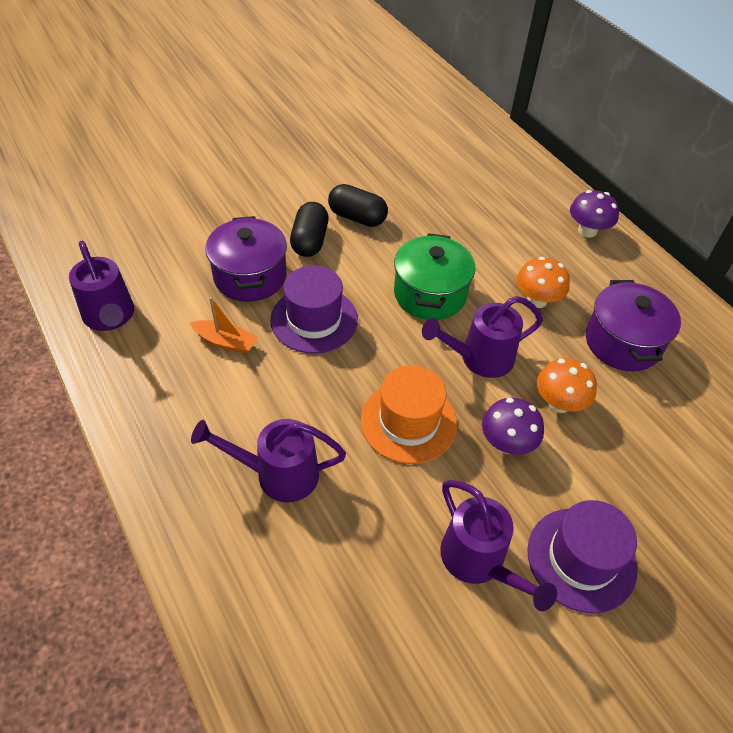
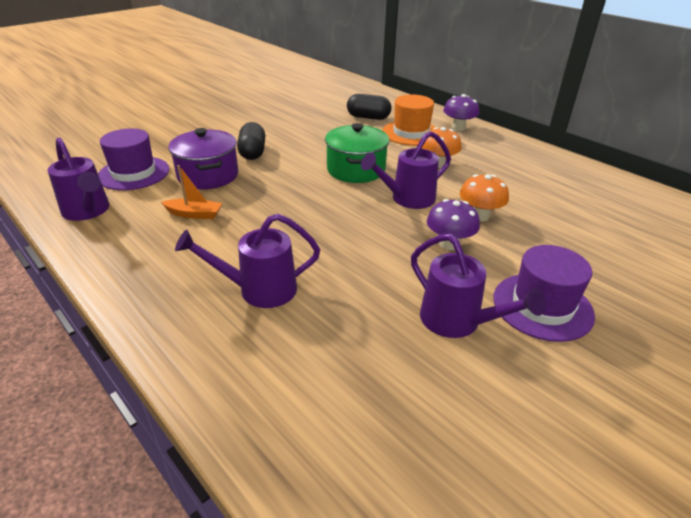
camera: 10 degrees left, 15 degrees down
(314, 319) = (267, 193): purple hat -> purple hat (134, 173)
(357, 217) = (287, 137): black capsule -> black capsule (368, 117)
(408, 422) = (364, 242): orange hat -> orange hat (411, 133)
(622, 342) = (511, 178): purple pot -> none

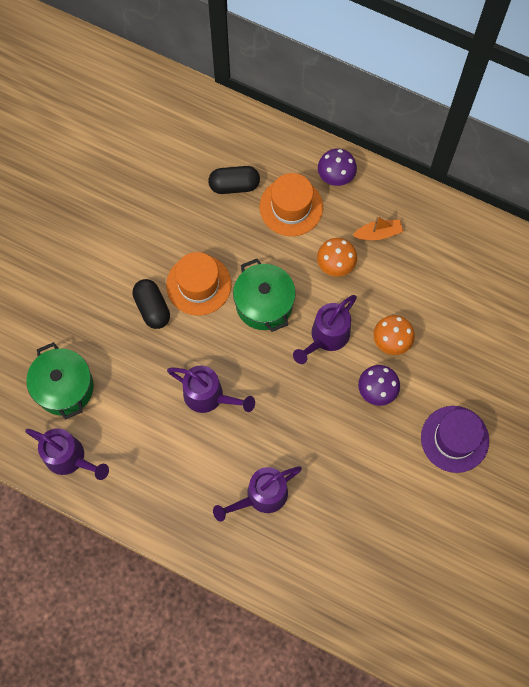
camera: 20 degrees left, 35 degrees up
(134, 173) = (64, 387): purple hat -> green pot
(194, 214) = (160, 428): orange boat -> orange boat (378, 233)
(208, 175) = (135, 365): purple pot -> none
(303, 150) = (198, 285): none -> orange hat
(458, 322) = (403, 476): purple watering can -> purple watering can (209, 396)

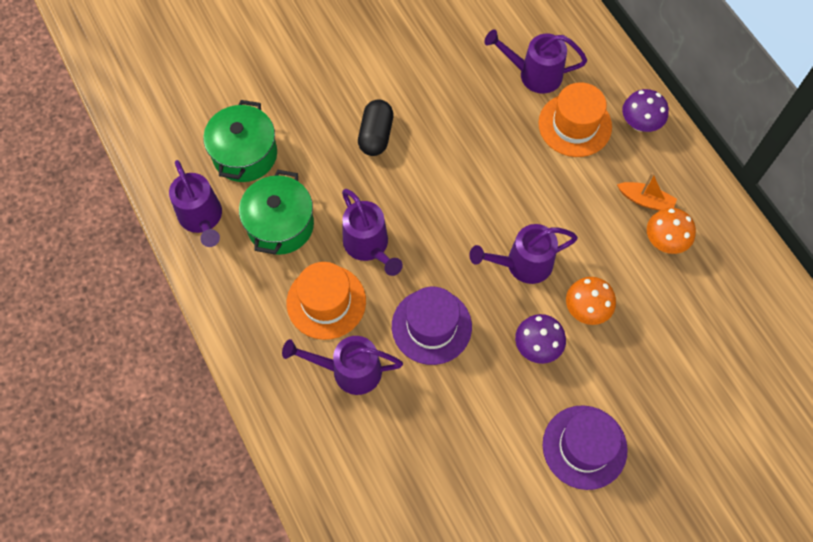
camera: 35 degrees right, 5 degrees down
(198, 285) = (434, 141): orange hat -> orange hat (326, 302)
(234, 185) = (533, 74): black capsule -> purple watering can
(264, 304) = (484, 196): green pot -> green pot (280, 225)
(295, 425) = (431, 326): none -> purple hat
(335, 265) = (581, 203): orange mushroom -> orange mushroom (664, 241)

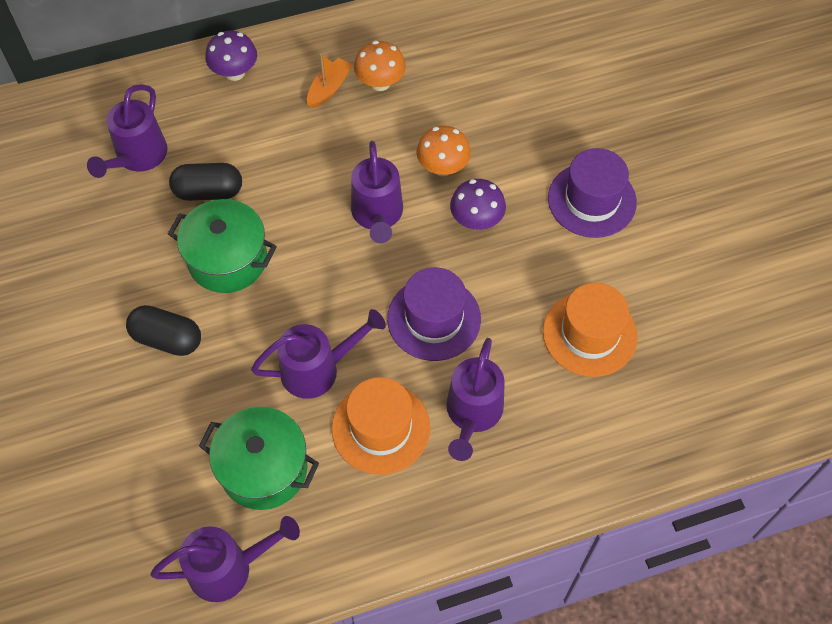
camera: 80 degrees left, 5 degrees down
(245, 154) = (147, 502): green pot -> green pot (228, 259)
(514, 132) = (208, 191): none -> black capsule
(575, 125) = (218, 132): orange hat -> orange hat (589, 334)

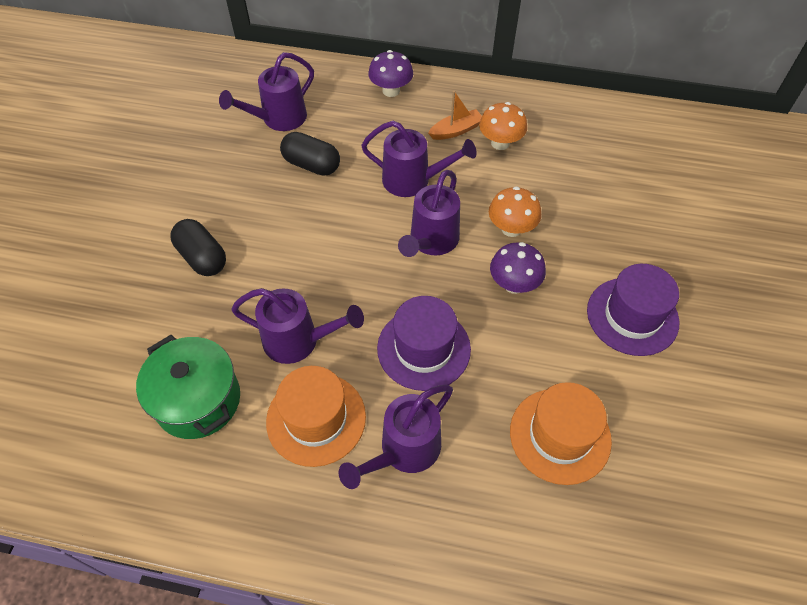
camera: 30 degrees right, 5 degrees down
(228, 259) = (290, 220): green pot -> none
(229, 568) = (111, 470): purple watering can -> purple watering can (413, 181)

